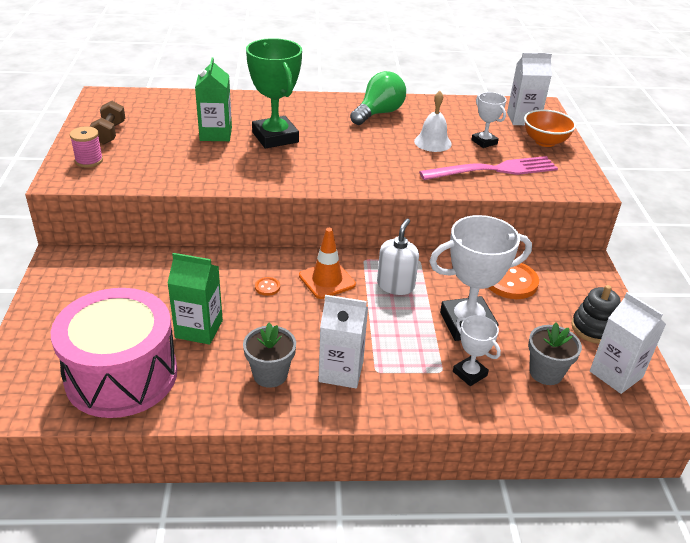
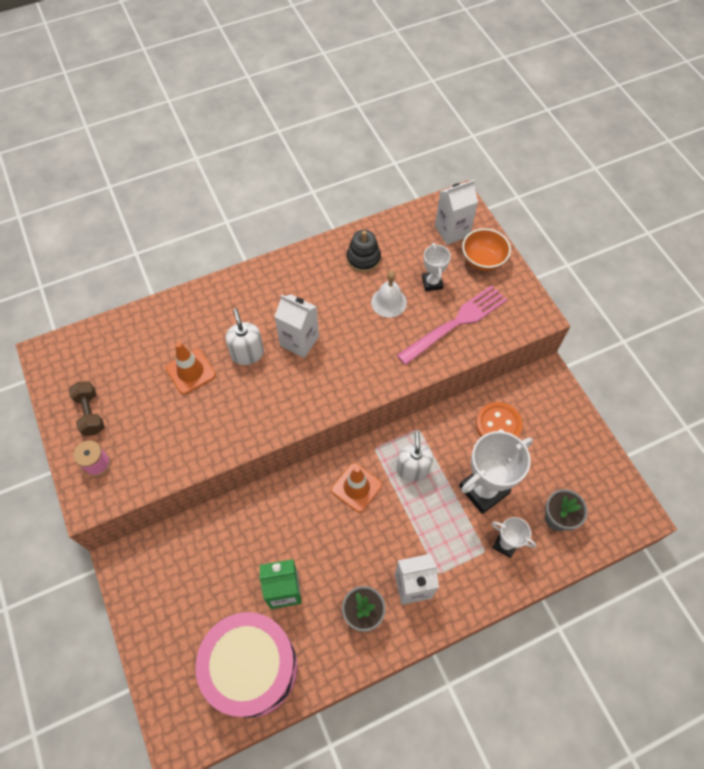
camera: 20 degrees left, 25 degrees up
(216, 134) = (190, 371): green carton -> orange traffic cone
(267, 287) = (313, 517): orange button -> none
(275, 137) = (247, 353): green trophy -> white soap dispenser
(378, 113) = (322, 274): green light bulb -> none
(484, 142) = (432, 283): white trophy -> white trophy turned 45 degrees clockwise
(593, 328) = (576, 453): black stacking toy -> black stacking toy (363, 259)
(616, 374) = (605, 497): white carton -> white carton (299, 341)

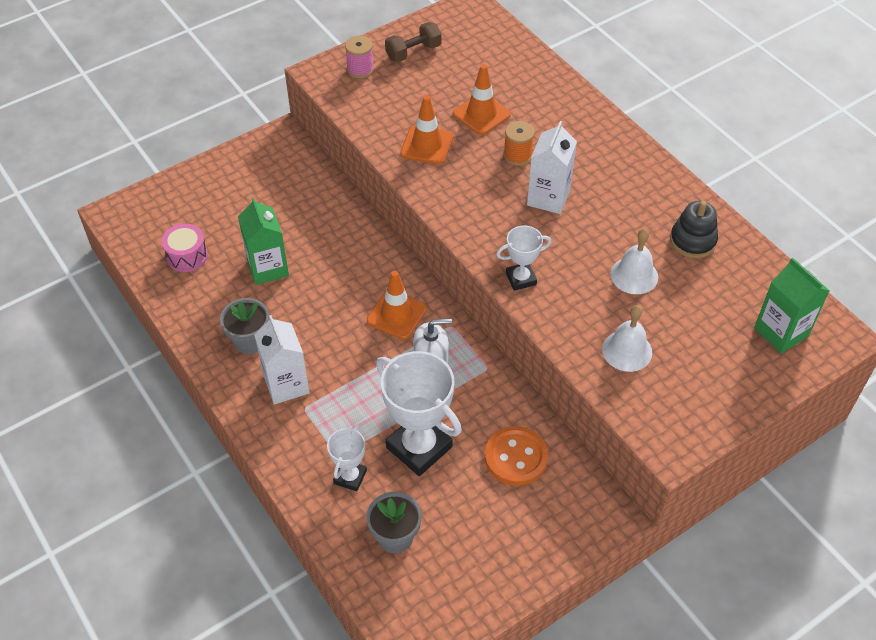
camera: 80 degrees right, 10 degrees down
(215, 421) = (427, 145): none -> orange traffic cone
(247, 353) = (517, 155): white soap dispenser -> orange spool
(252, 667) = (187, 256): pink drum -> pink drum, size x0.43
(432, 283) = (682, 318): white trophy -> white trophy (521, 279)
(452, 231) = (781, 332): white carton -> green carton
(456, 323) = (627, 350): pink fork -> white bell
(482, 261) = (743, 373): orange bowl -> none

